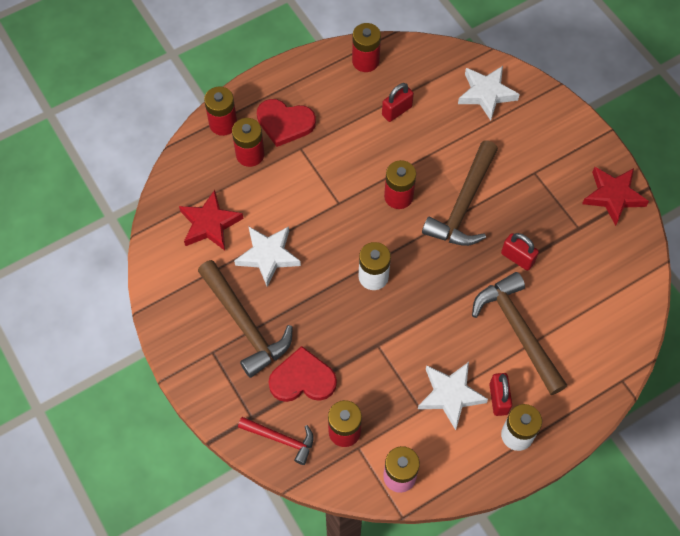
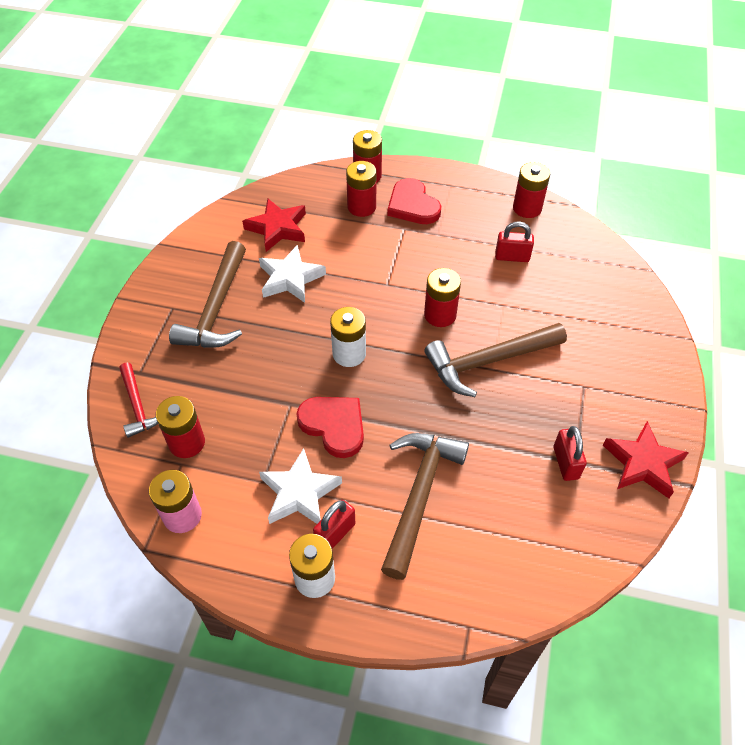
camera: 45 degrees right, 10 degrees down
(302, 379) = (206, 379): red heart -> red heart (334, 426)
(486, 94) = (607, 298): white star -> none
(517, 258) = (488, 438): red padlock -> red padlock (565, 463)

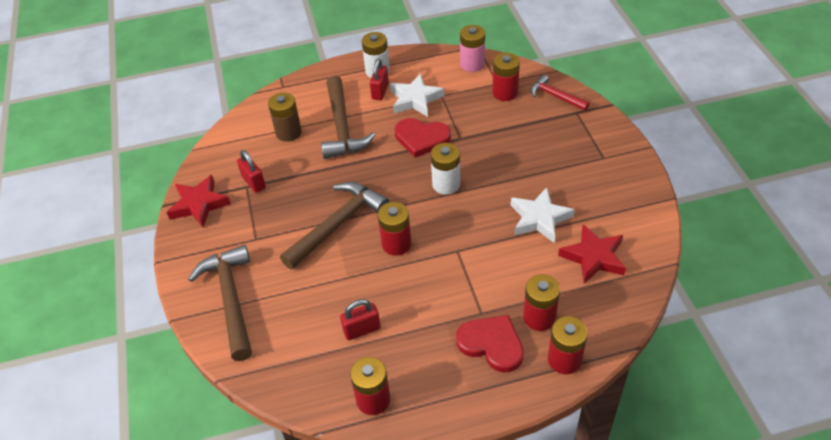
camera: 155 degrees right, 5 degrees down
(216, 309) = (571, 171): brown hammer -> brown hammer (230, 299)
(494, 523) = (288, 132): none -> brown battery

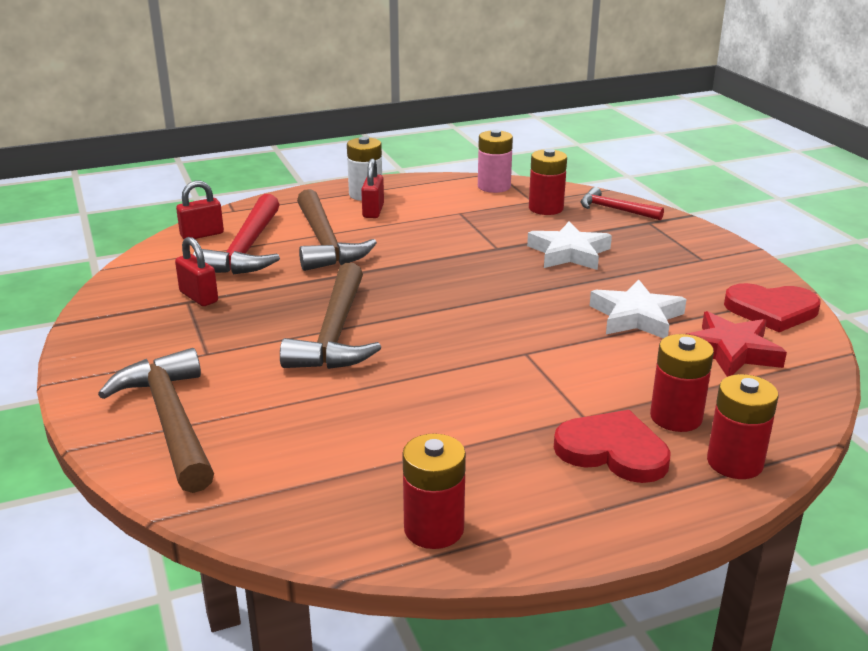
camera: 10 degrees left, 20 degrees down
(199, 204) = (113, 321): red star -> none
(288, 132) = (247, 249): brown battery -> red hammer
(338, 224) = (335, 334): brown hammer -> brown hammer turned 150 degrees clockwise
(362, 330) = (396, 445): red padlock -> red padlock (202, 234)
(396, 244) = (430, 350): red battery -> none
(415, 99) = (424, 216): white star -> white star (569, 253)
(421, 138) = (442, 249): red heart -> red heart (771, 310)
(446, 184) = (489, 289): white battery -> none

